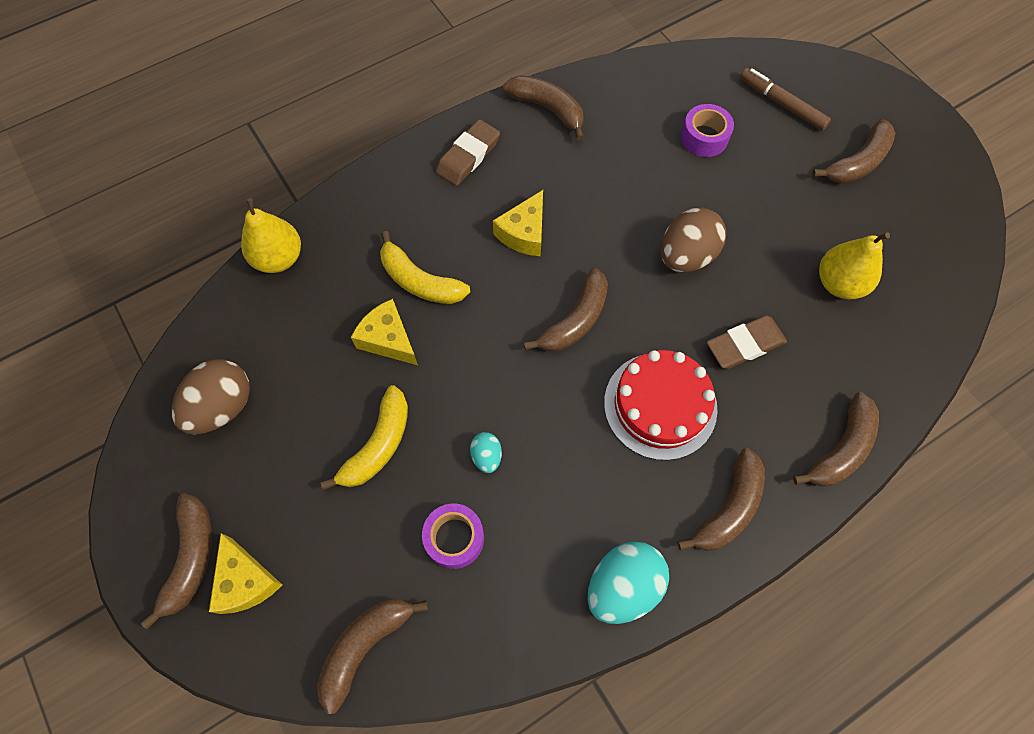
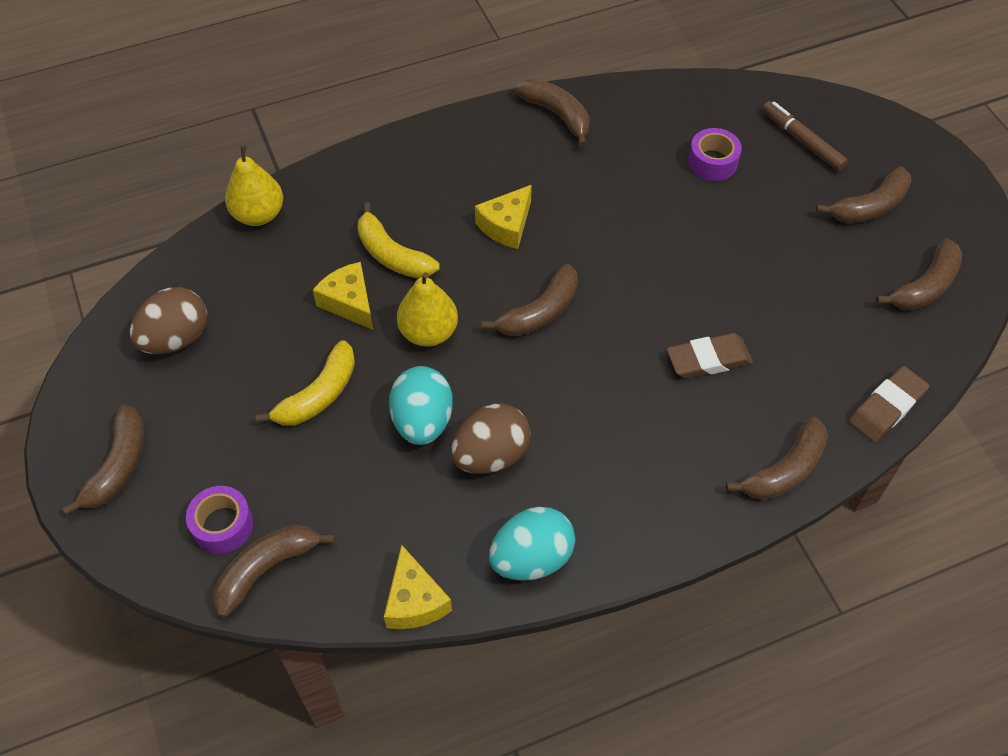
camera: 10 degrees right, 10 degrees down
(246, 581) = (165, 494): yellow cheese -> yellow cheese (414, 601)
(454, 538) = (374, 489): purple tape -> purple tape (222, 525)
(468, 156) = (466, 147): brown eraser -> brown eraser (886, 407)
(486, 456) = (422, 421): turquoise egg -> turquoise egg, size x2.00
(660, 405) = (608, 402): red cake -> none
(686, 255) = (667, 269): brown egg -> brown egg (491, 455)
(728, 508) = (655, 506): brown banana -> brown banana (925, 286)
(839, 283) = (821, 317): yellow pear -> yellow pear (428, 332)

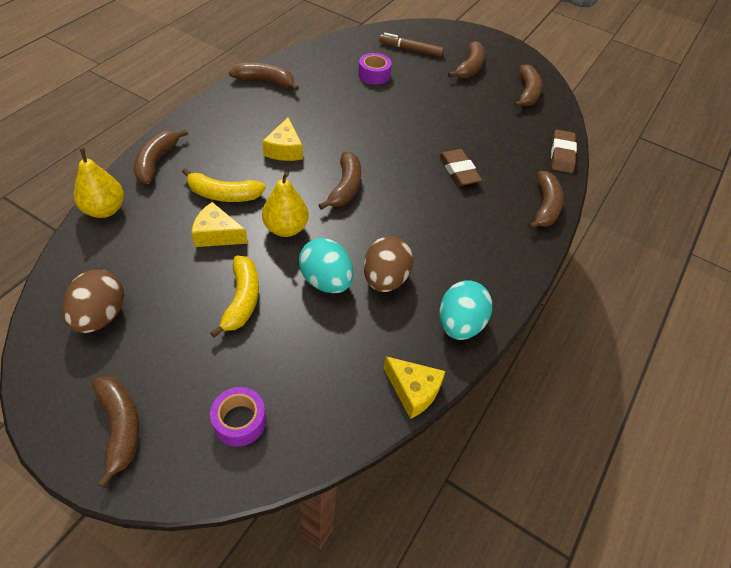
camera: 40 degrees left, 5 degrees down
(267, 569) = (297, 431): brown banana -> brown banana (156, 161)
(708, 359) = (459, 170): brown eraser -> brown eraser turned 60 degrees counterclockwise

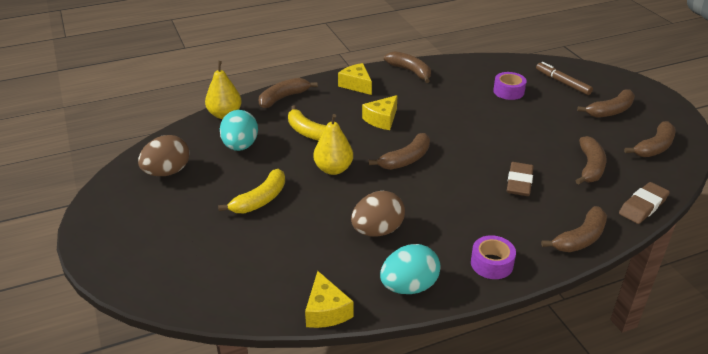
camera: 40 degrees right, 15 degrees down
(120, 428) = (121, 236): brown banana -> brown banana (590, 167)
(217, 234) = (281, 155): yellow cheese -> yellow cheese (356, 85)
(239, 421) = (191, 268): purple tape -> purple tape (491, 264)
(326, 281) = (330, 213): turquoise egg -> turquoise egg (240, 146)

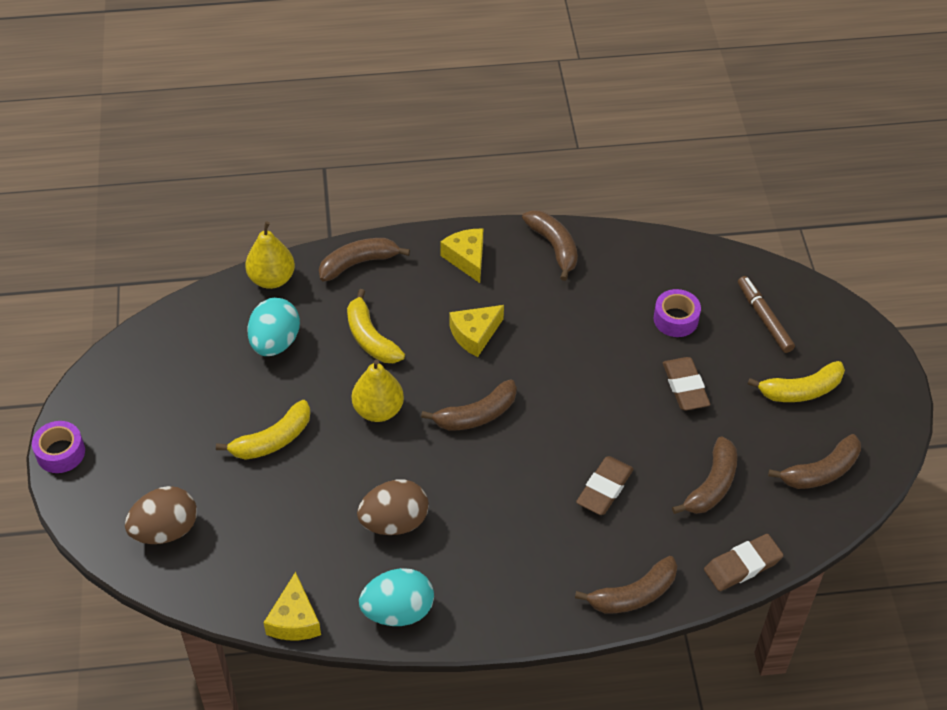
camera: 15 degrees right, 15 degrees up
(167, 172) = (174, 367): brown egg -> brown egg (165, 530)
(491, 264) = (507, 604): purple tape -> purple tape (60, 453)
(537, 121) = (685, 387): none -> brown eraser
(610, 111) = (800, 390): brown banana -> yellow banana

